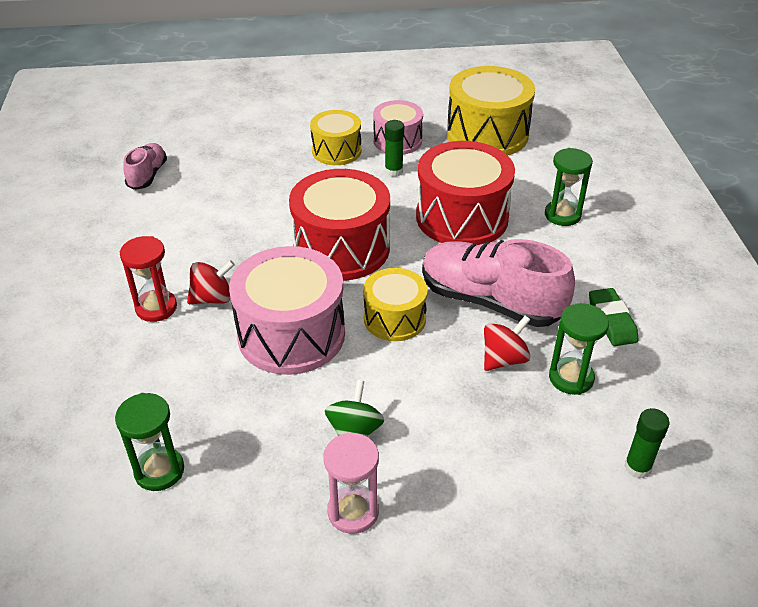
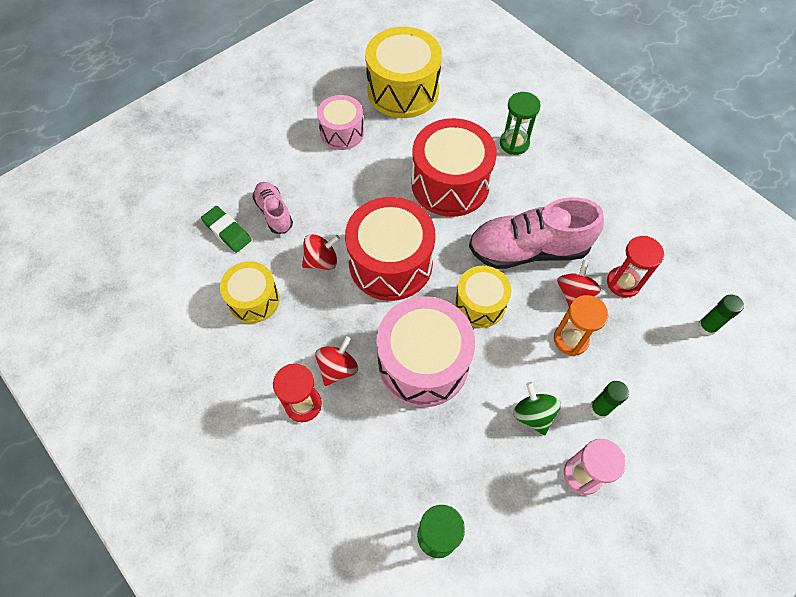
camera: 35 degrees left, 20 degrees up
(147, 175) = (169, 280): pink shoe -> pink shoe (274, 213)
(282, 218) = (322, 260): none -> red spinning top
(336, 151) = (304, 168): yellow drum -> yellow drum (254, 300)
(393, 171) = (365, 165): green glue stick -> green glue stick (599, 408)
(460, 394) = (570, 339): none -> orange hourglass
(571, 378) = (623, 283): green hourglass -> red hourglass
(611, 321) = (611, 220): green eraser -> green eraser (227, 231)

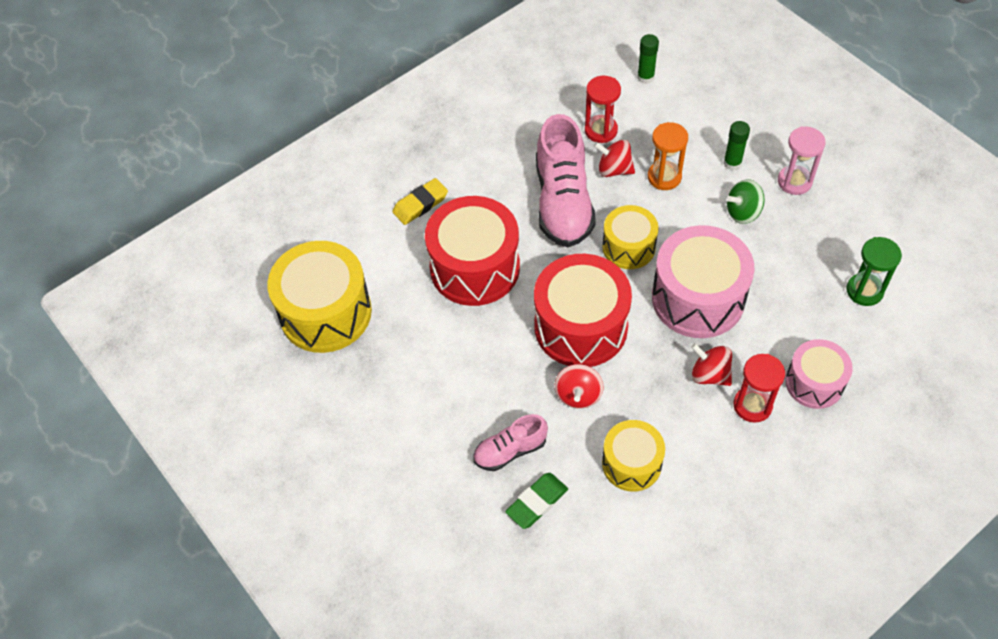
camera: 85 degrees left, 5 degrees down
(322, 260) = (578, 395): red spinning top -> red spinning top turned 150 degrees counterclockwise
(342, 132) = (388, 379): pink drum -> pink drum (814, 383)
(514, 143) = (420, 204): green hourglass -> yellow eraser

